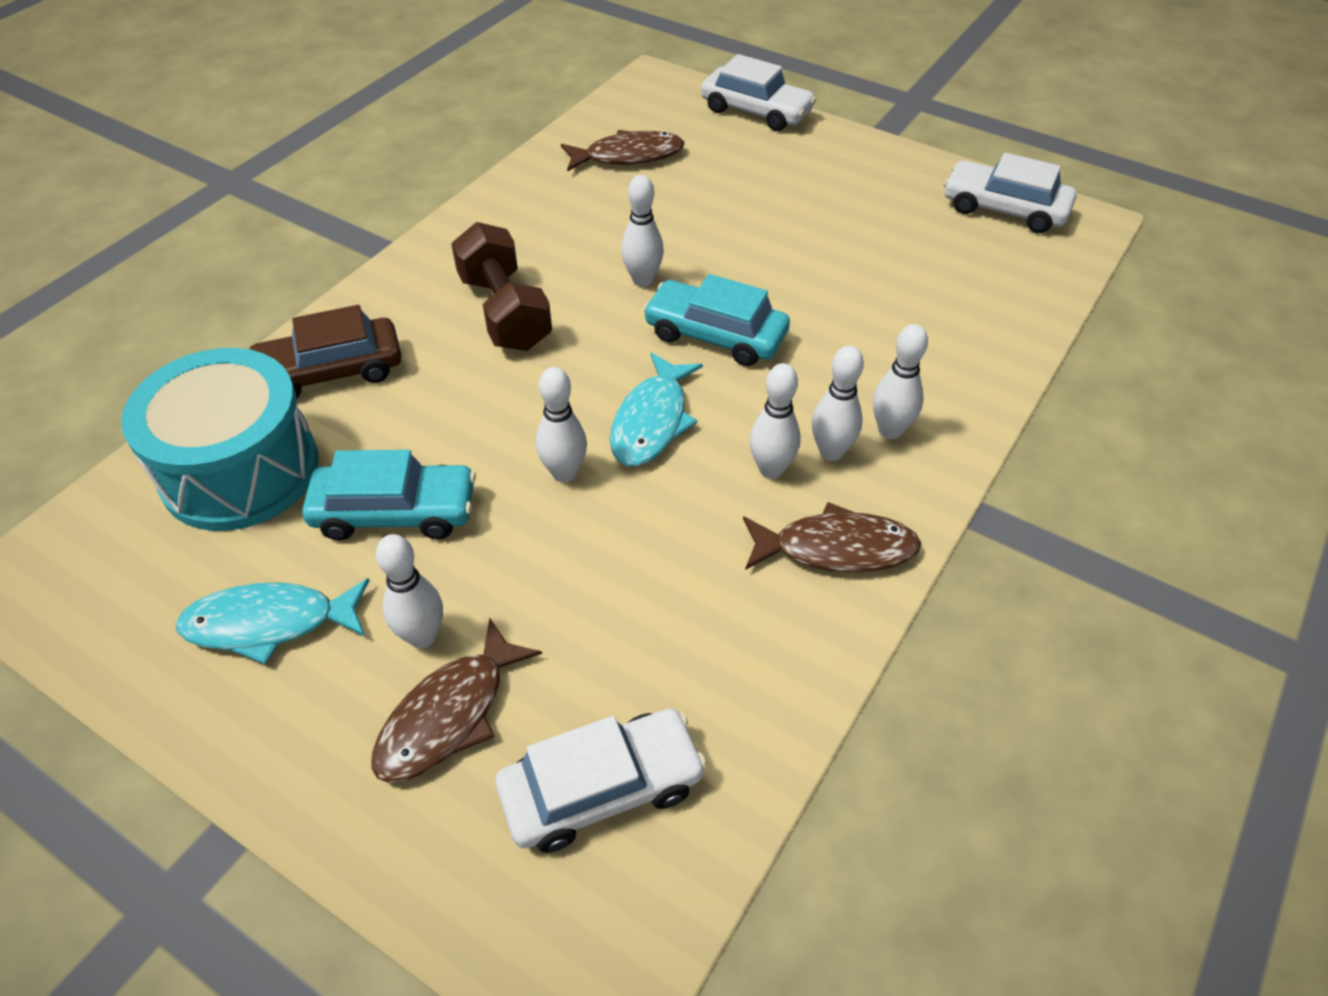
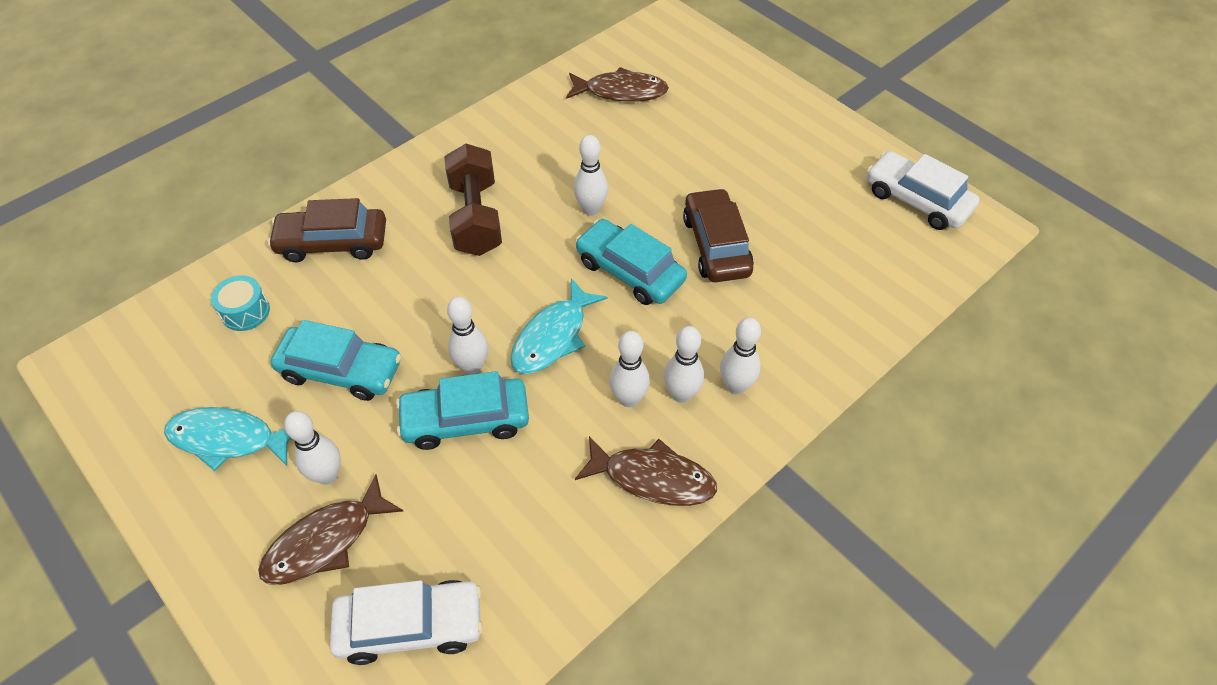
camera: 15 degrees right, 5 degrees up
(240, 470) = (245, 311): turquoise drum -> turquoise drum, size x0.41
(580, 534) = (466, 420): none -> turquoise car
(756, 111) = (742, 66): white car -> none
(804, 291) = (716, 245): none -> brown car

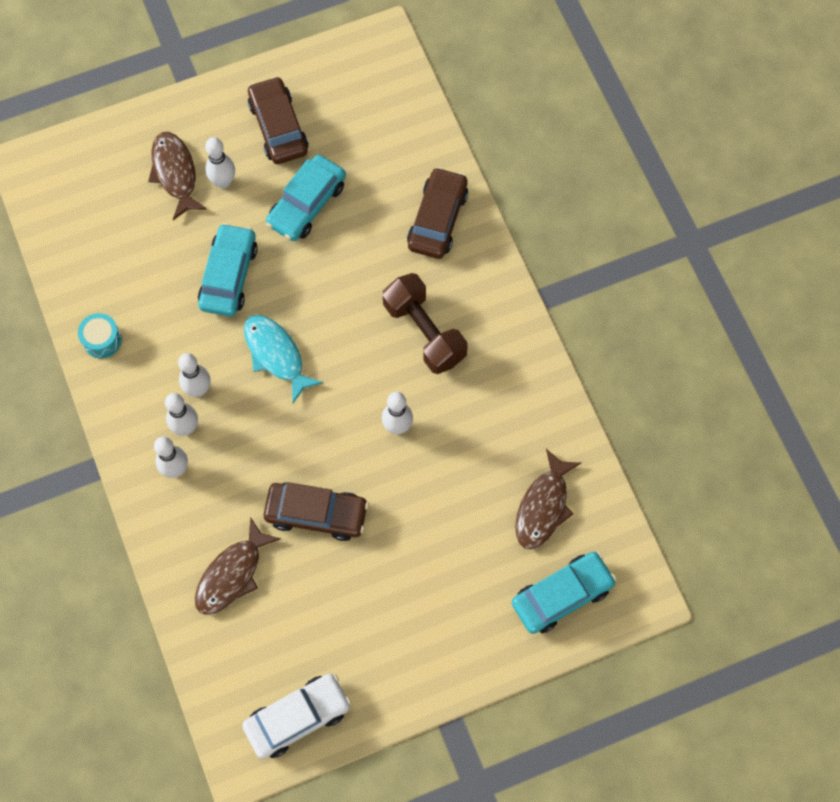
camera: 110 degrees right, 15 degrees up
(228, 439) = (278, 127): turquoise fish -> brown car
(245, 311) = (389, 150): turquoise drum -> turquoise drum (102, 340)
(410, 626) = (97, 210): white car -> none
(472, 366) = (273, 291): white bowling pin -> none
(476, 217) = (424, 332): brown dumbbell -> brown dumbbell turned 45 degrees clockwise
(630, 271) = (317, 434): turquoise car -> turquoise car (562, 595)
(652, 478) = (129, 382): brown fish -> brown fish (232, 574)

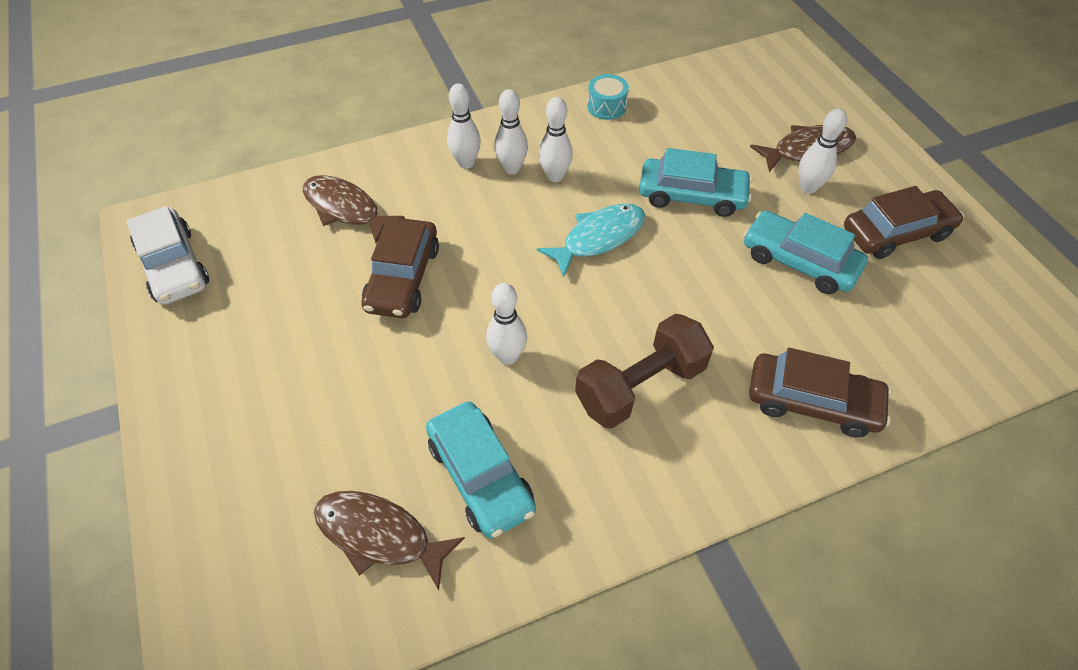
camera: 90 degrees right, 15 degrees down
(562, 595) = (243, 558): turquoise car -> turquoise car (480, 476)

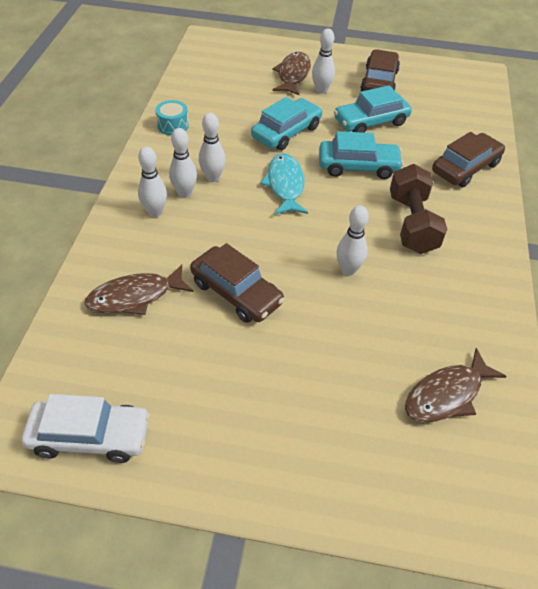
camera: 60 degrees left, 5 degrees down
(480, 476) = (431, 324): turquoise car -> turquoise car (358, 166)

